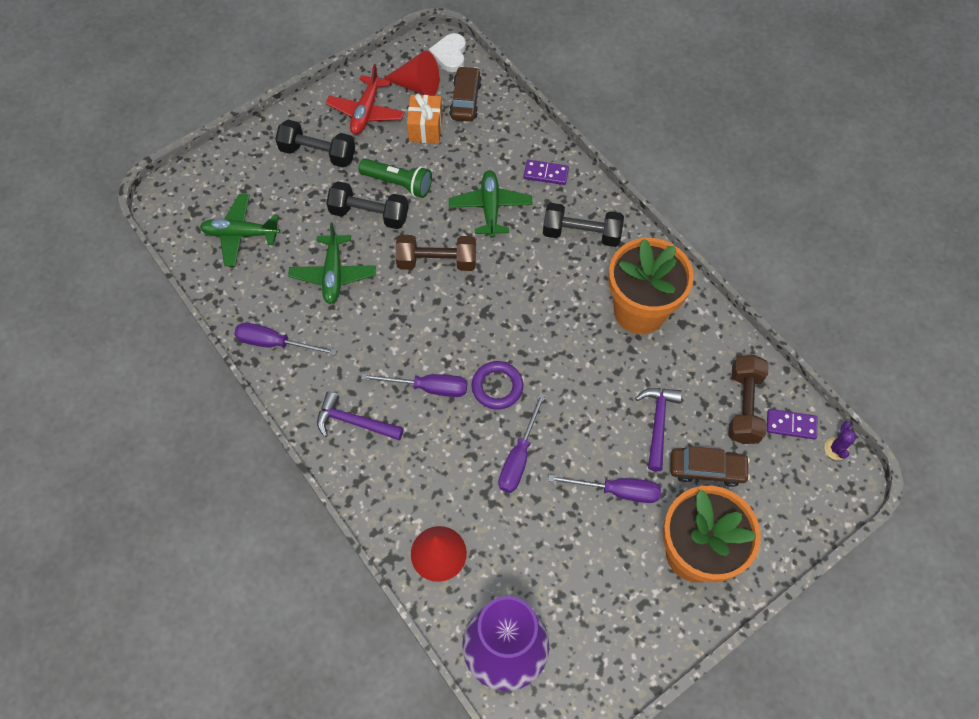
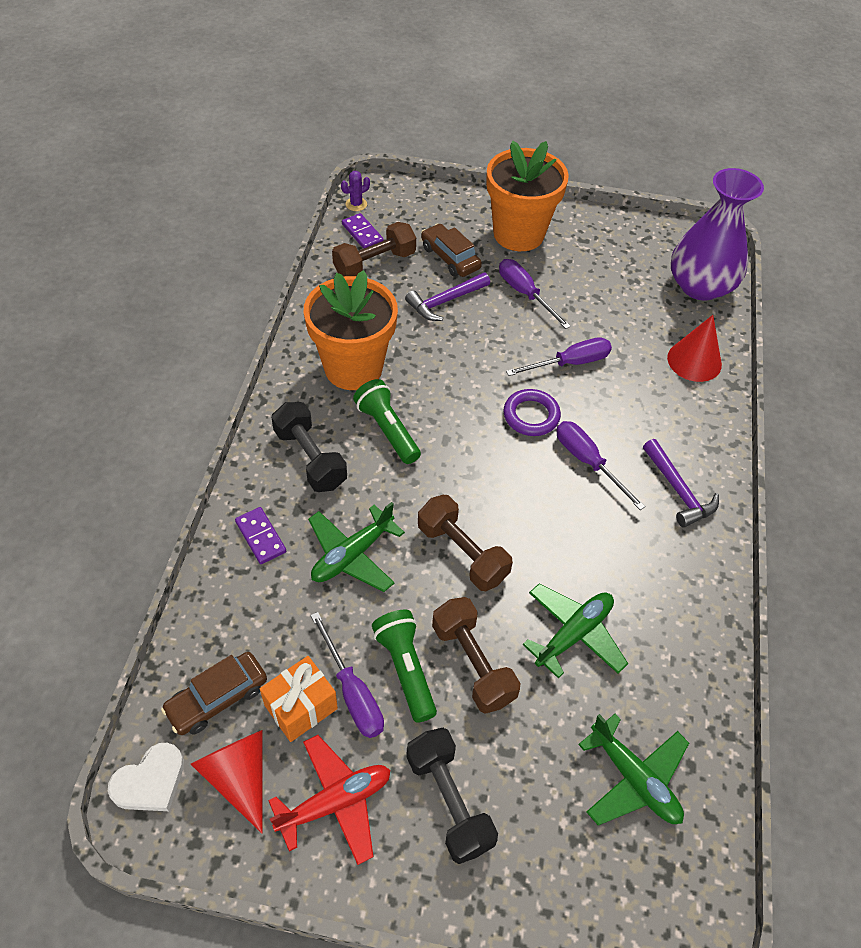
camera: 135 degrees left, 10 degrees down
(275, 343) = (694, 619): purple screwdriver -> purple screwdriver (352, 692)
(369, 214) = (473, 663): black dumbbell -> brown dumbbell
(565, 291) = (387, 430): none -> green flashlight

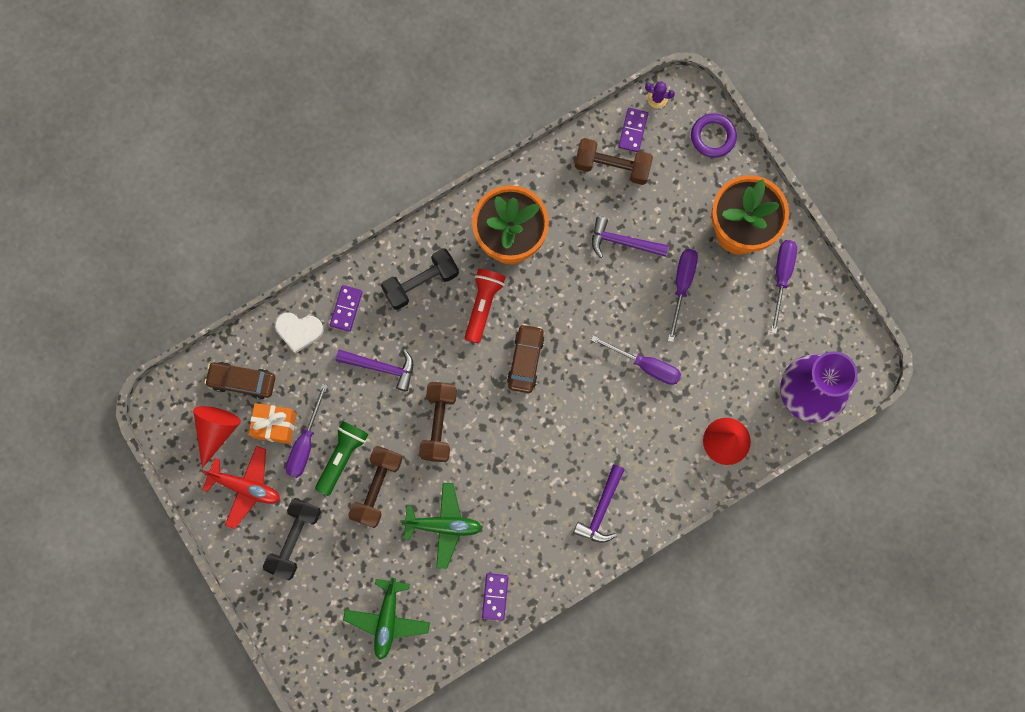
camera: 50 degrees right, 25 degrees up
(150, 781) = (177, 393): white heart -> white heart (299, 331)
(310, 458) = (421, 282): black dumbbell -> black dumbbell turned 45 degrees clockwise
(352, 555) = (381, 367): green plane -> purple hammer
(387, 430) = (483, 305): green flashlight -> red flashlight
(450, 258) = (668, 208): brown car -> brown car (525, 360)
(531, 416) = (577, 378): purple ring -> purple ring (713, 137)
(588, 462) = (572, 441): purple screwdriver -> purple screwdriver (781, 277)
(695, 648) = (495, 596): none -> purple domino

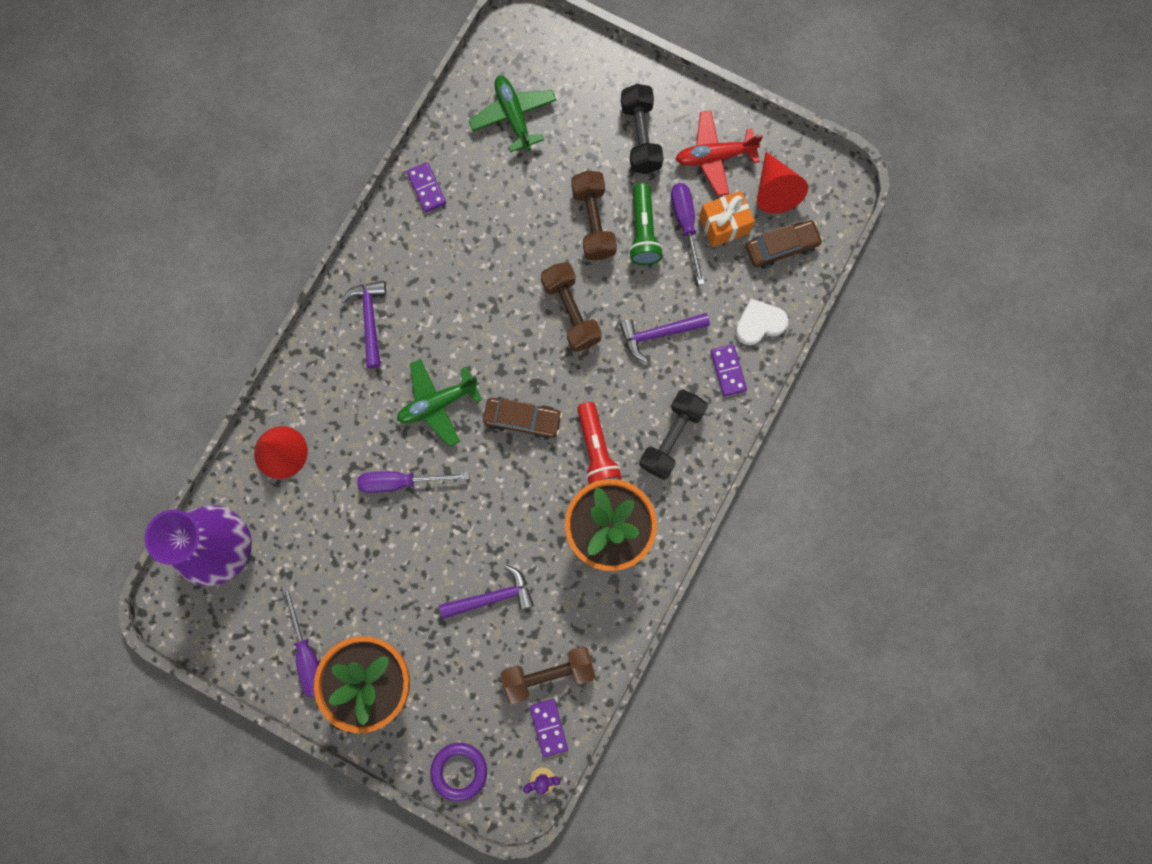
camera: 150 degrees right, 0 degrees up
(443, 526) = (511, 223): green plane -> green plane (437, 403)
(525, 360) = (522, 419): brown car -> brown car turned 60 degrees counterclockwise
(682, 286) = (406, 585): purple screwdriver -> none

